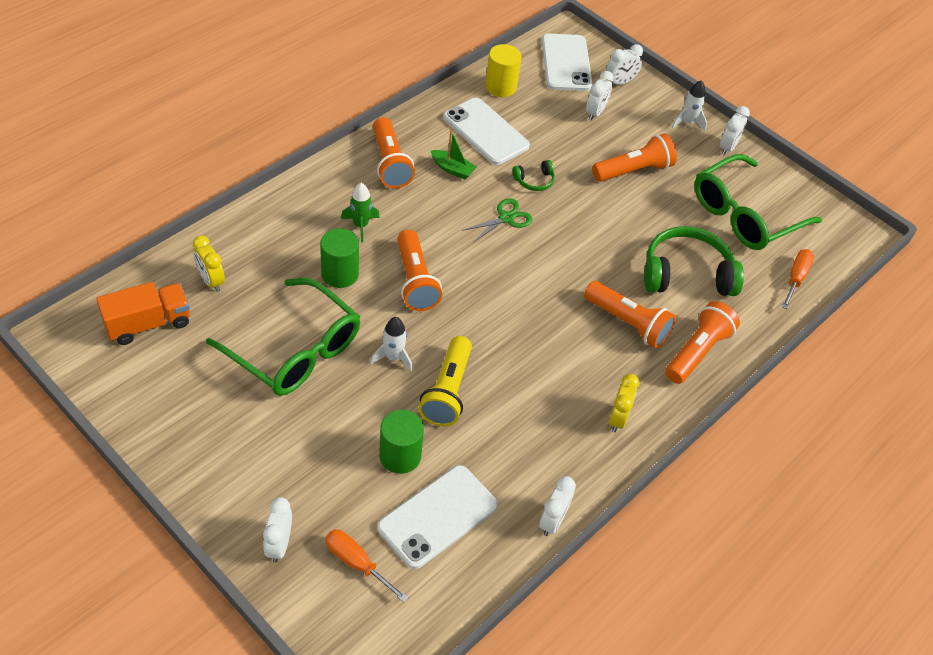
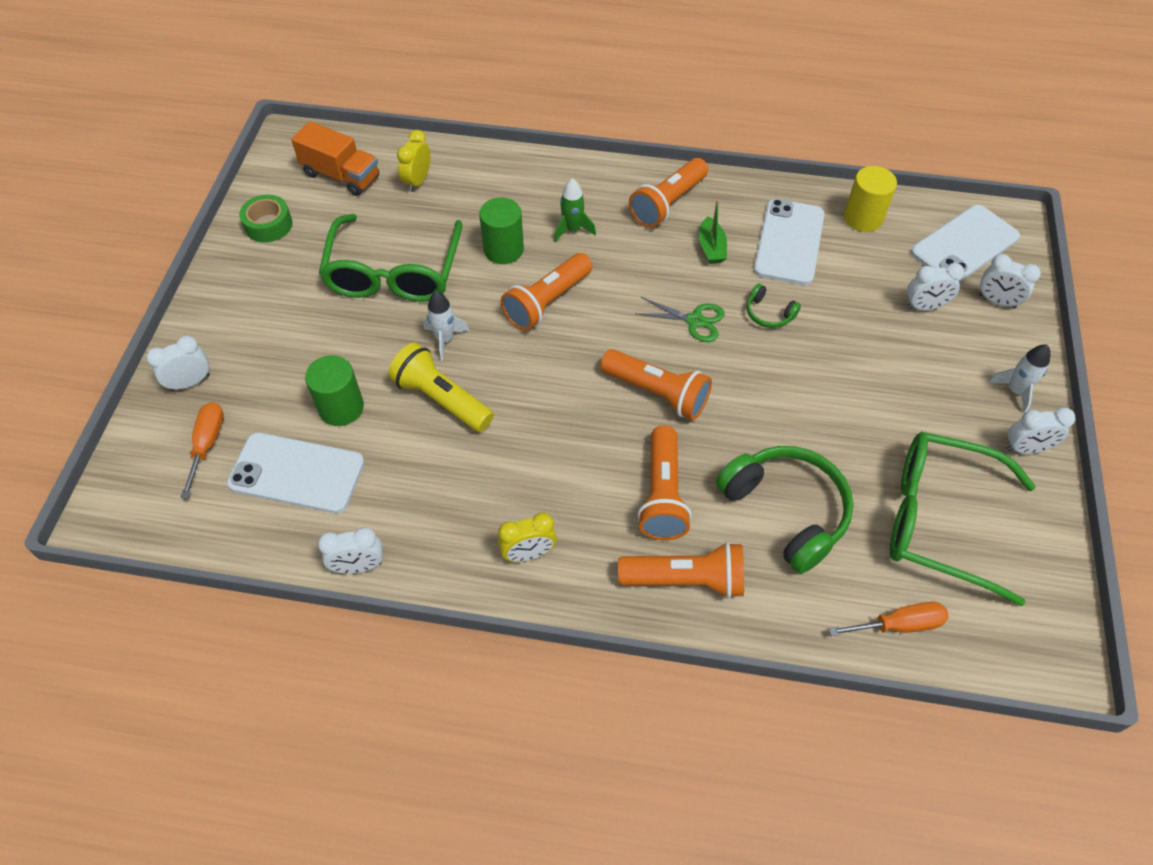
camera: 60 degrees right, 5 degrees up
(152, 402) = (268, 225): none -> green tape
(447, 391) = (441, 399): yellow flashlight -> yellow flashlight turned 60 degrees clockwise
(633, 170) = (881, 384): orange flashlight -> orange flashlight (657, 393)

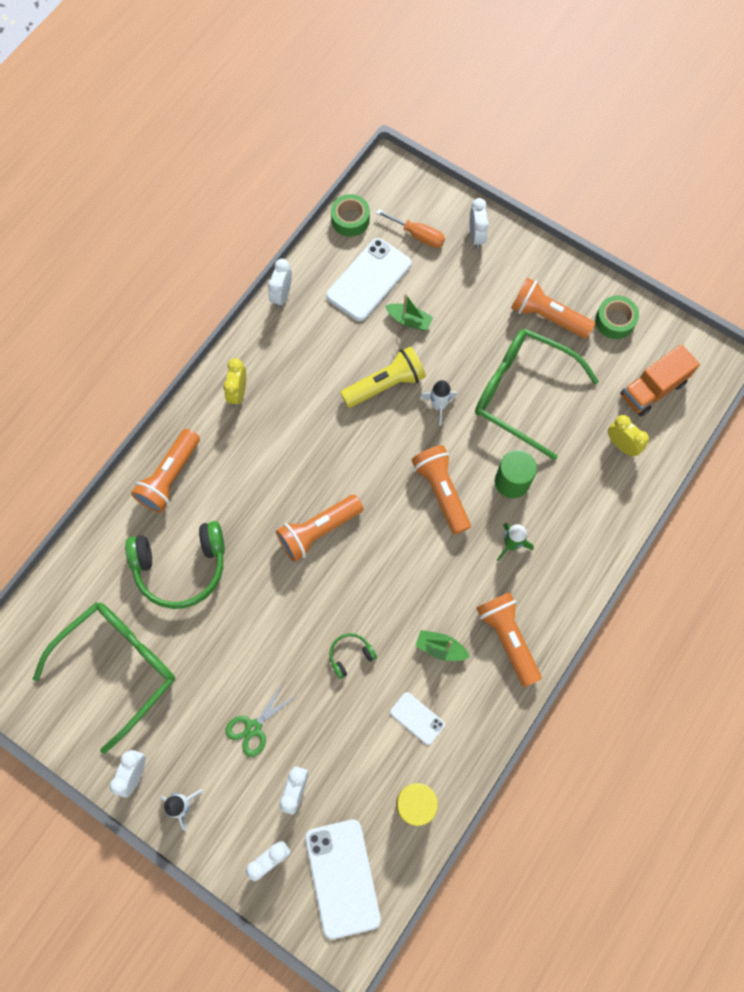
camera: 115 degrees right, 15 degrees up
(204, 533) = (350, 219): none -> green tape
(341, 408) = (409, 320): green cylinder -> green boat
(662, 494) = (236, 493): orange flashlight -> orange flashlight (547, 316)
(694, 321) = (371, 593): green scissors -> green scissors (253, 727)
(788, 242) = (417, 718): white phone -> white phone, size x0.52
(899, 625) = (68, 591): orange screwdriver -> none

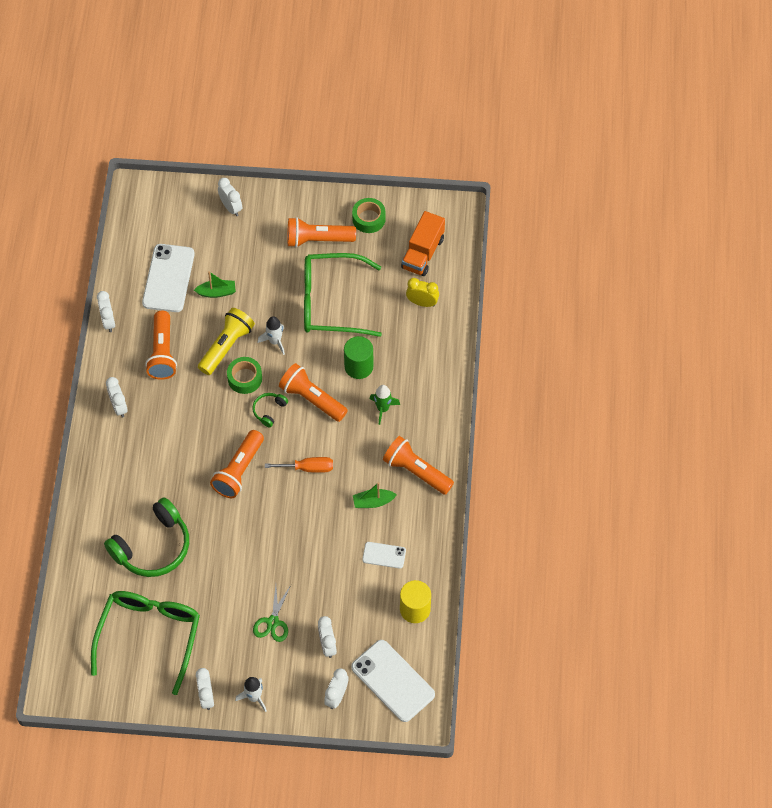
camera: 30 degrees left, 10 degrees down
(170, 477) = (104, 491): orange flashlight -> orange flashlight (162, 352)
(238, 393) = (119, 407): yellow clock -> white clock
(350, 219) = (127, 241): green tape -> green tape (245, 378)
(350, 655) = (313, 540): green headphones -> green headphones (269, 411)
(418, 235) = (186, 228): orange screwdriver -> orange screwdriver (308, 468)

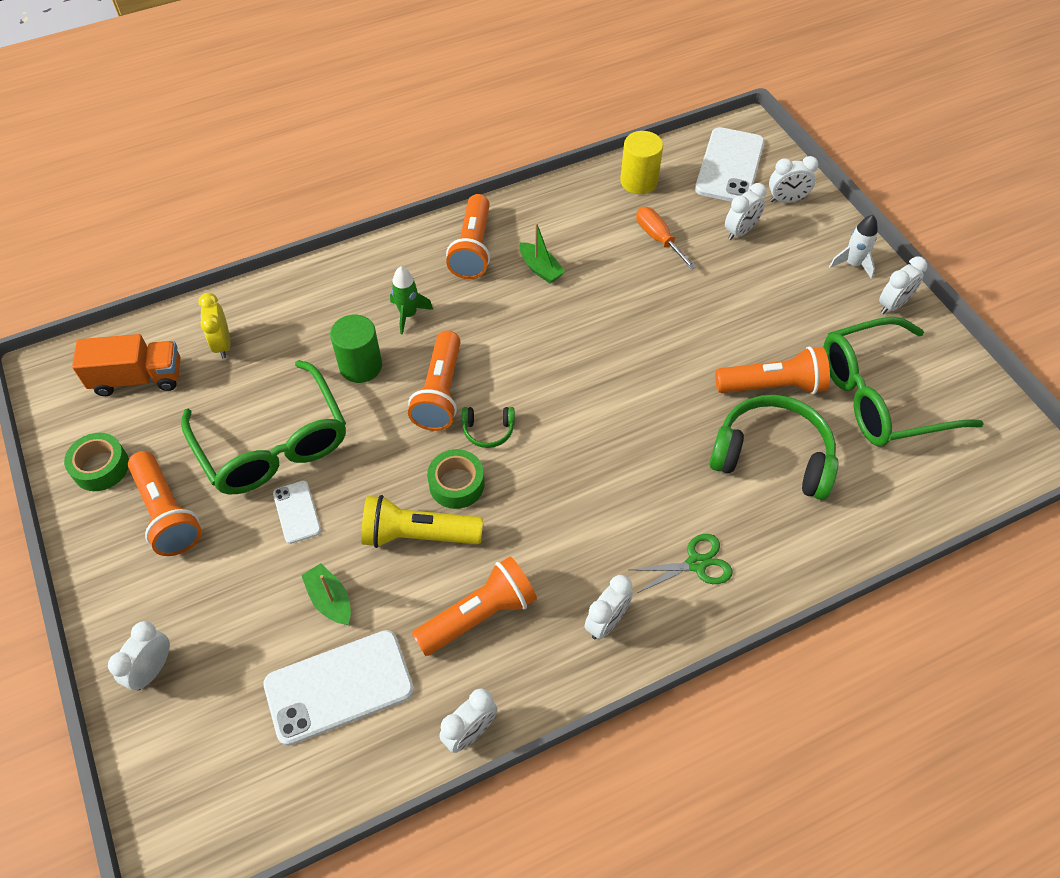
camera: 120 degrees left, 5 degrees down
(239, 470) = (597, 419): orange flashlight -> orange flashlight (772, 386)
(272, 622) = (757, 289): green scissors -> green scissors (696, 564)
(275, 341) = (375, 478): white rocket -> none
(308, 468) = (541, 349): orange screwdriver -> orange screwdriver (658, 238)
(384, 555) = (598, 231): white phone -> white phone (297, 512)

